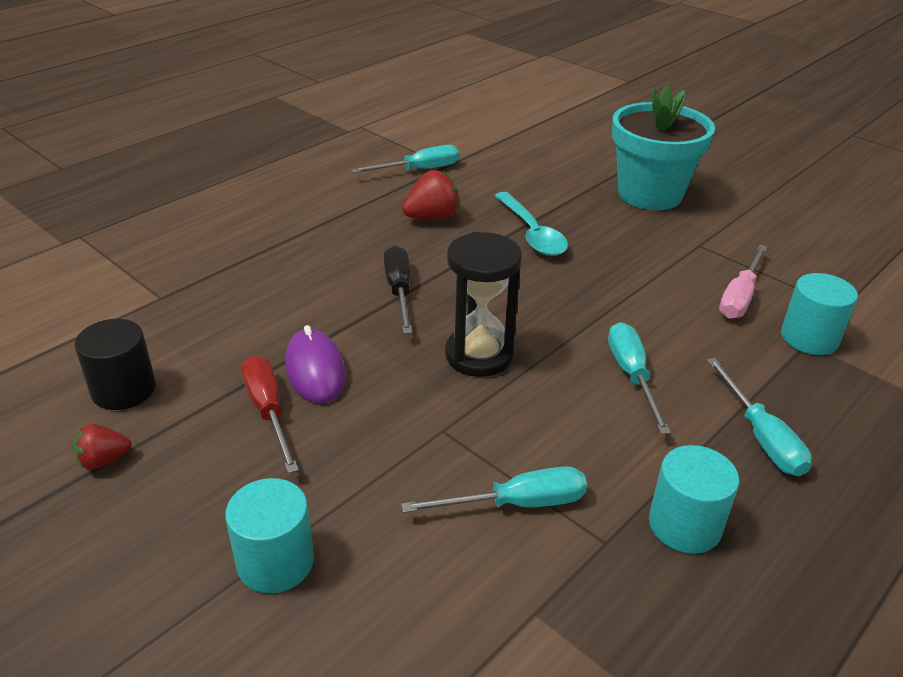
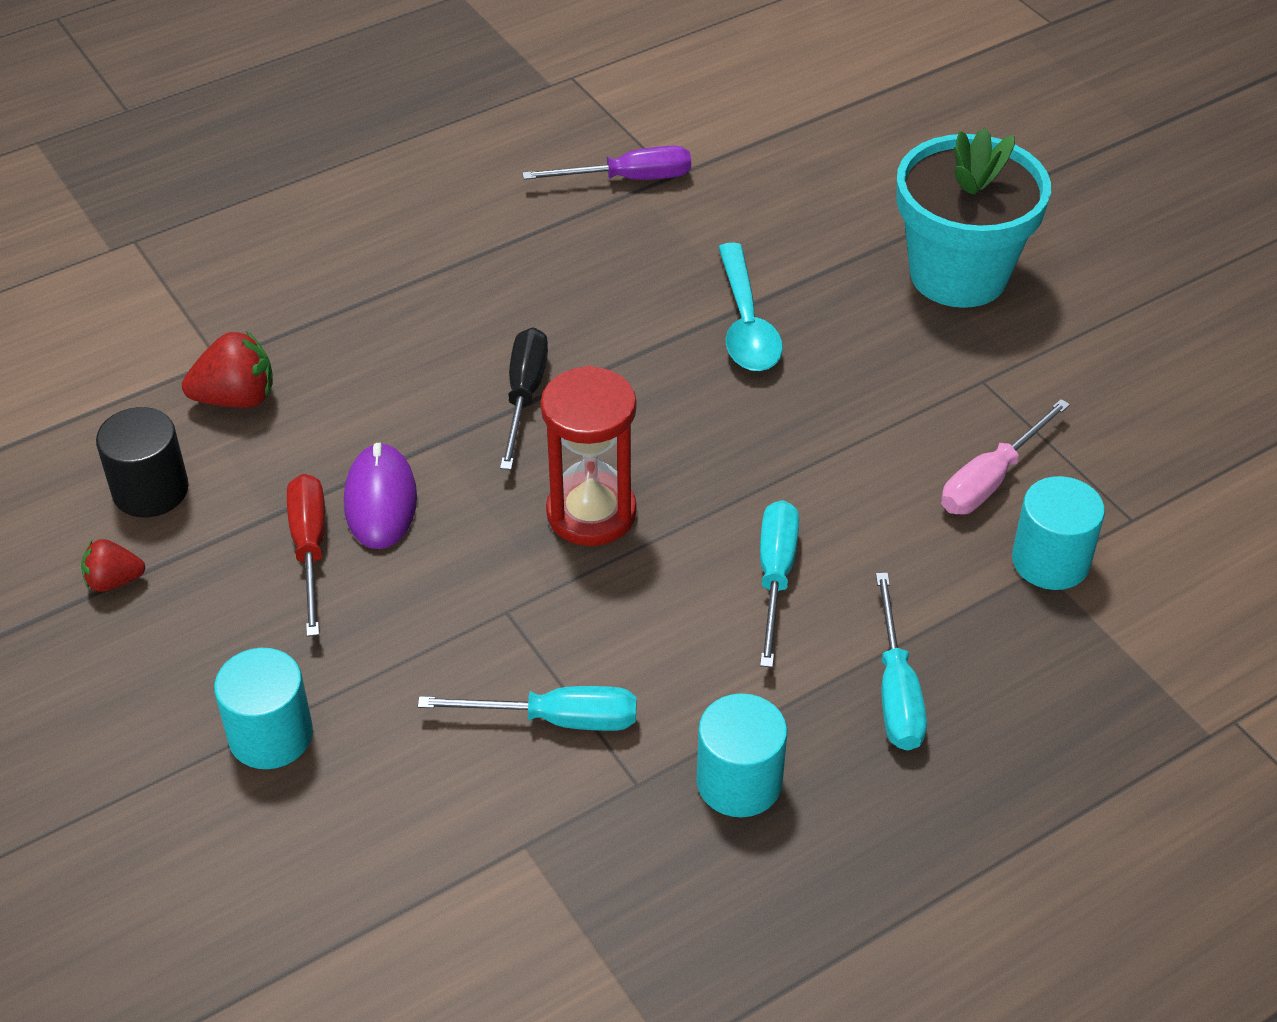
camera: 15 degrees right, 10 degrees up
(419, 170) = (628, 179): turquoise screwdriver -> purple screwdriver
(432, 217) = (614, 274): red strawberry -> red strawberry (236, 398)
(479, 355) = (591, 513): black hourglass -> red hourglass

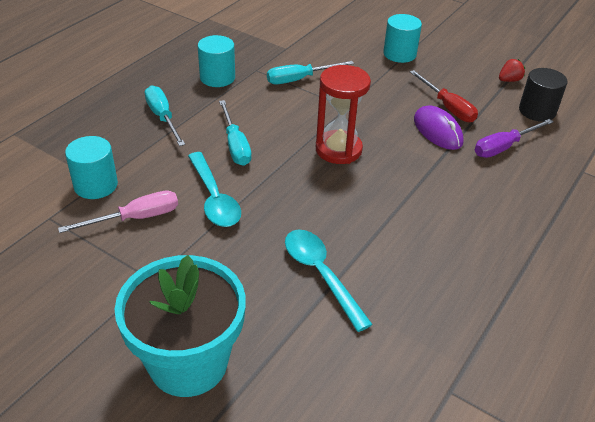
camera: 155 degrees right, 5 degrees down
(236, 398) = (550, 155): red strawberry -> none
(524, 396) = (415, 194): black screwdriver -> none
(628, 179) = (479, 374): purple screwdriver -> purple screwdriver (504, 147)
(853, 479) = (214, 198): none -> turquoise spoon
(991, 479) = (135, 218): pink screwdriver -> pink screwdriver turned 45 degrees clockwise

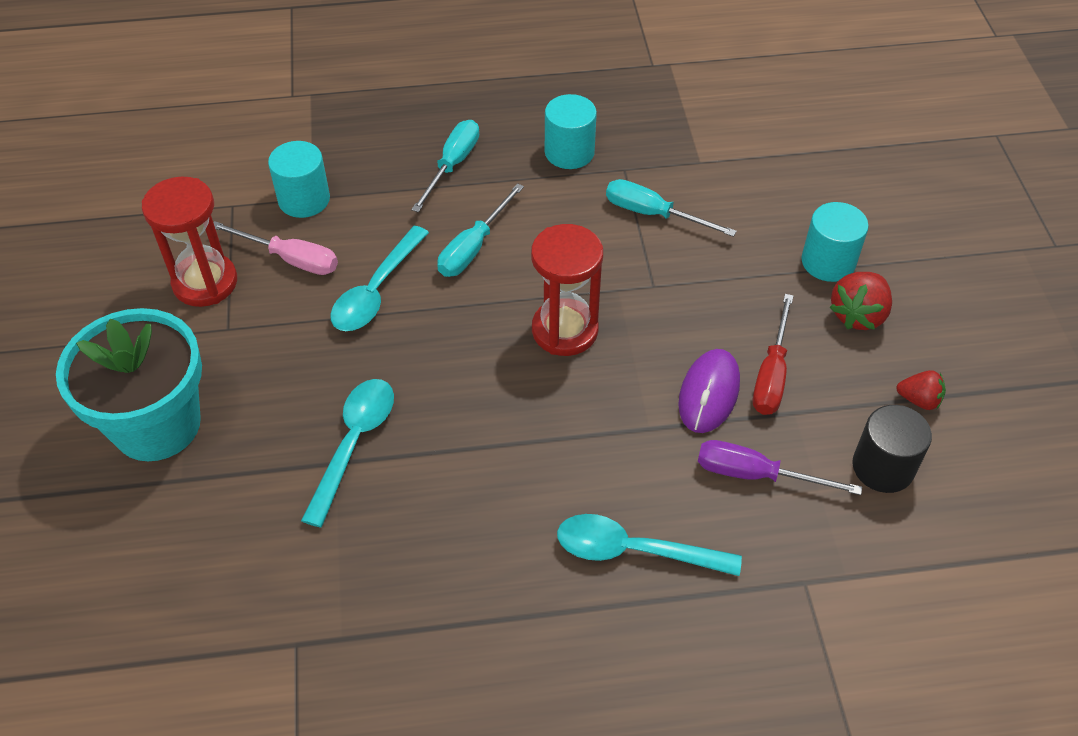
camera: 50 degrees right, 10 degrees up
(96, 267) = (205, 282): none -> red hourglass
(441, 65) = (858, 315): none -> red strawberry
(512, 212) = (634, 551): none -> turquoise spoon

